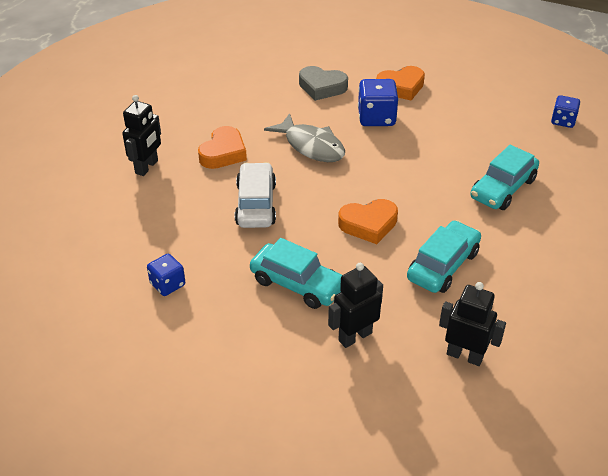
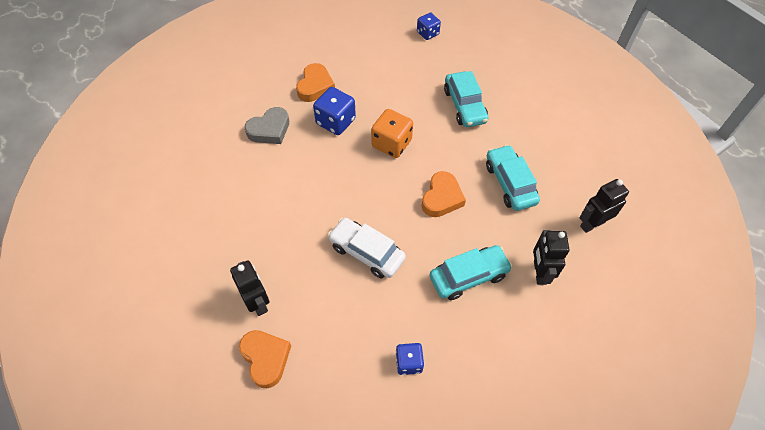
camera: 55 degrees left, 15 degrees up
(223, 153) = (288, 239): orange heart -> orange heart (265, 358)
(311, 146) = (331, 179): grey fish -> none
(393, 162) = (391, 144): none -> orange dice

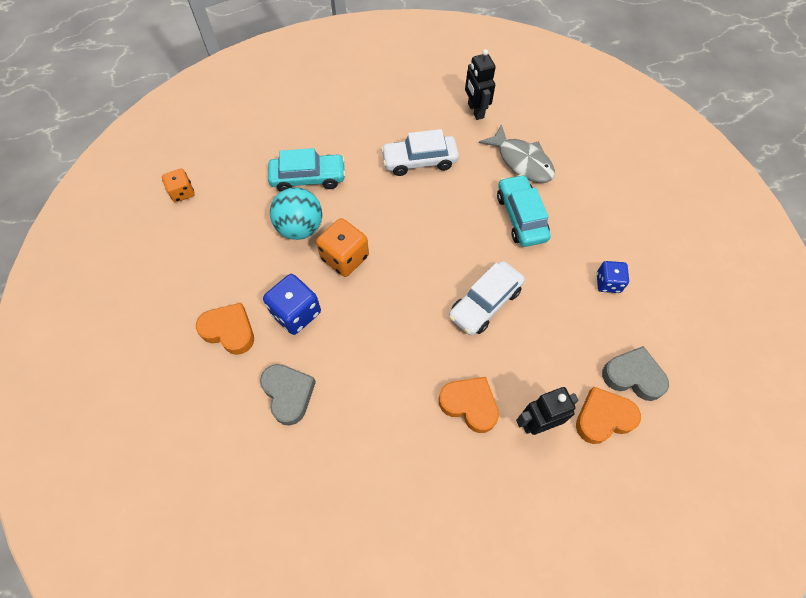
camera: 80 degrees left, 5 degrees up
(309, 387) = (633, 376): none -> grey heart
(413, 110) = (300, 228): none -> turquoise ball
(427, 33) = (182, 192): blue dice -> orange dice
(442, 198) = (427, 222): orange heart -> orange heart (469, 405)
(510, 183) = (419, 161): turquoise car -> white car
(539, 272) = (521, 161): black robot -> grey fish

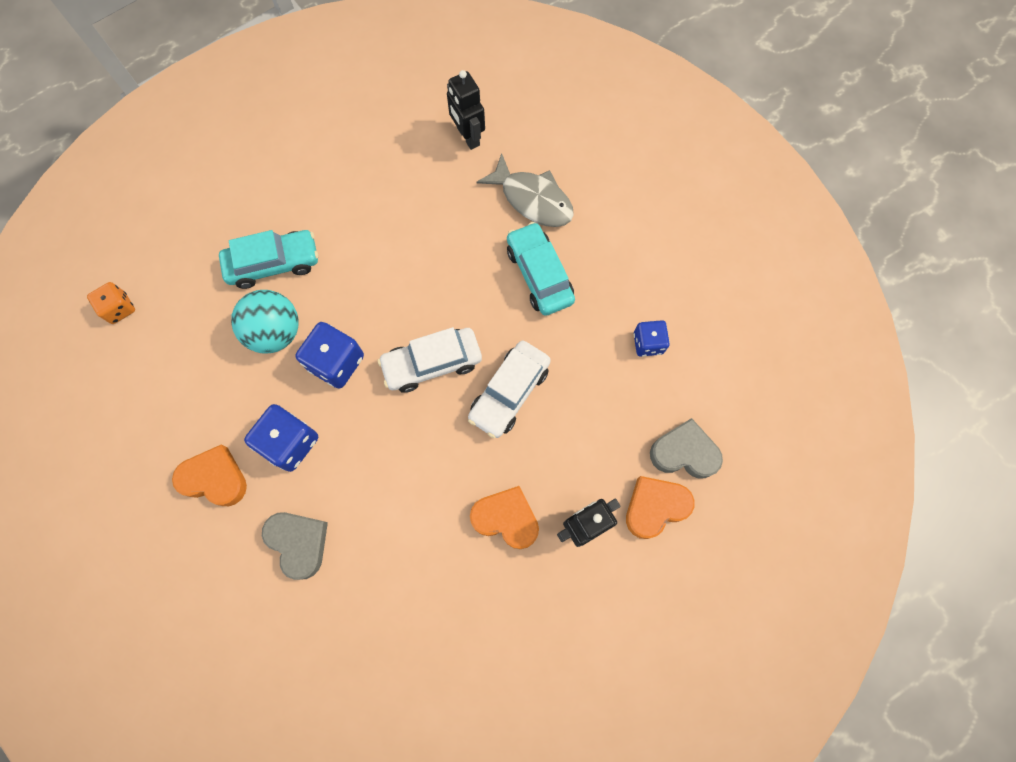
camera: 10 degrees left, 10 degrees up
(345, 257) = (336, 362): orange dice -> blue dice
(419, 161) = (408, 218): white car -> white car (432, 363)

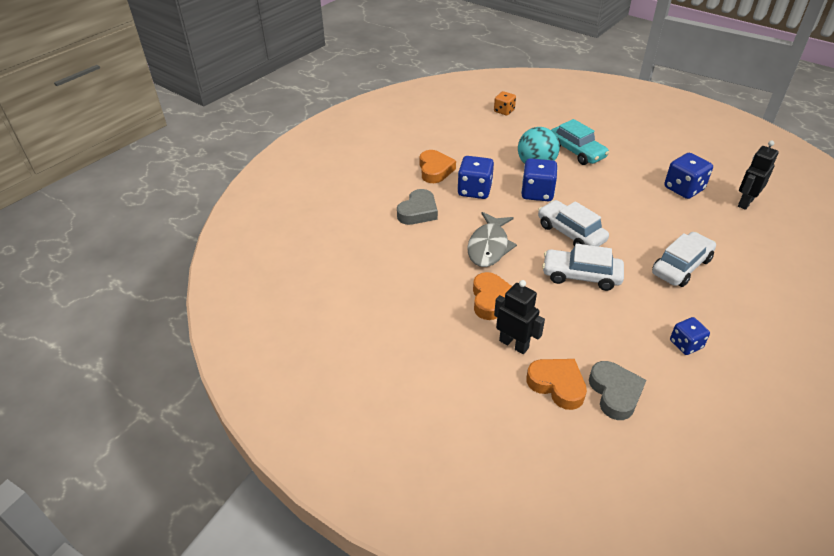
camera: 70 degrees right, 30 degrees down
(413, 185) = (683, 189): none -> blue dice
(532, 199) = (734, 246): grey fish -> grey fish (489, 246)
(539, 275) = (681, 266): turquoise car -> white car

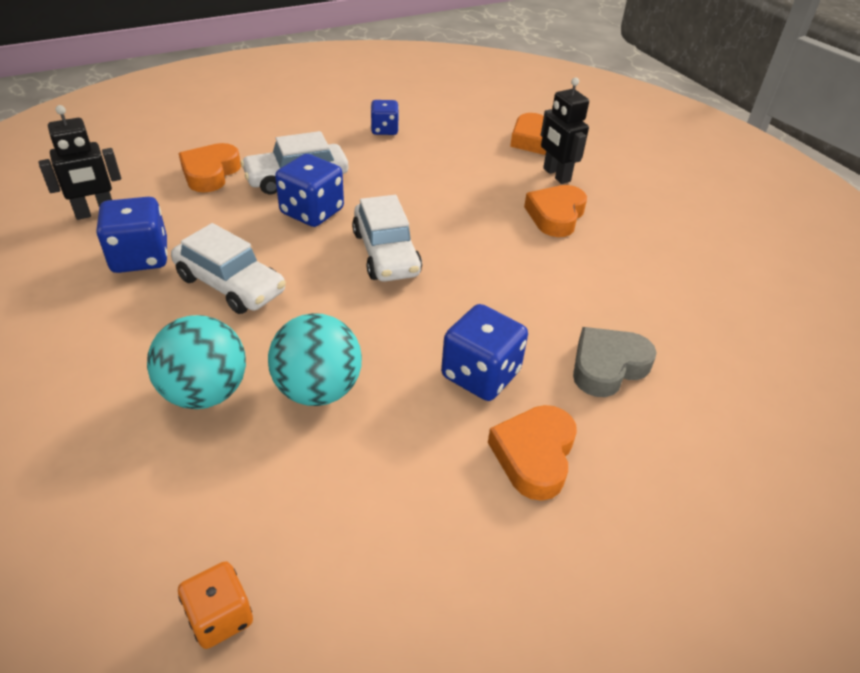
camera: 160 degrees left, 0 degrees up
(489, 246) = (519, 273): grey fish -> none
(537, 193) = (373, 330): blue dice -> blue dice (312, 212)
(576, 151) = (205, 393): turquoise car -> turquoise ball
(581, 276) = (425, 205): white car -> white car (230, 285)
(615, 393) = (486, 124): grey heart -> none
(735, 250) = (210, 173): none -> orange heart

